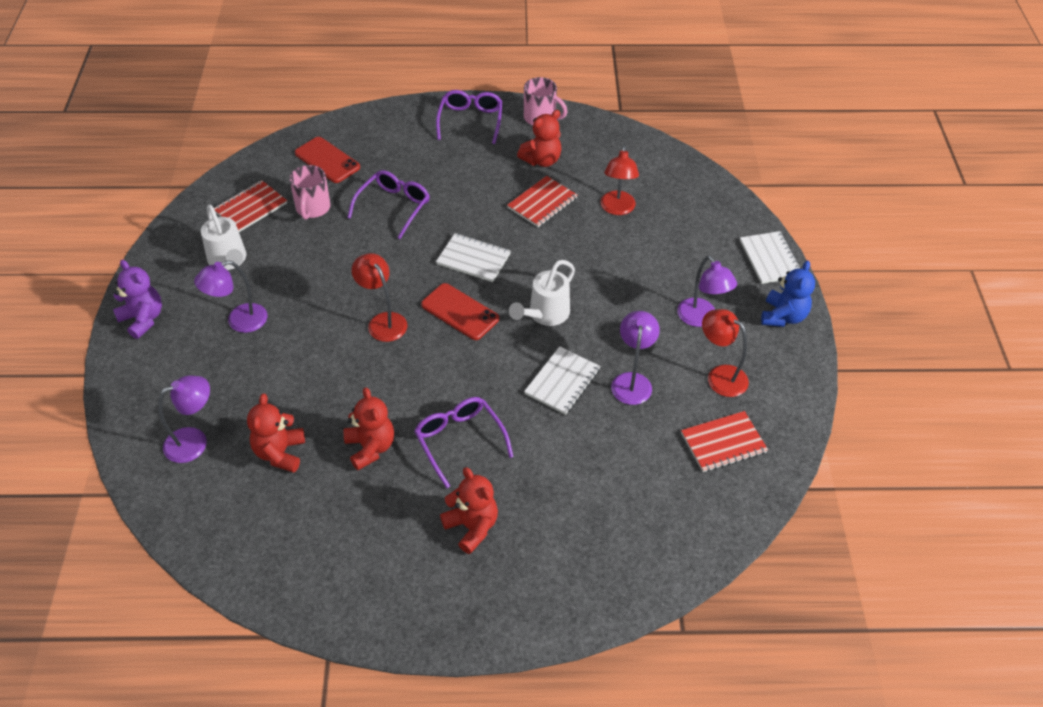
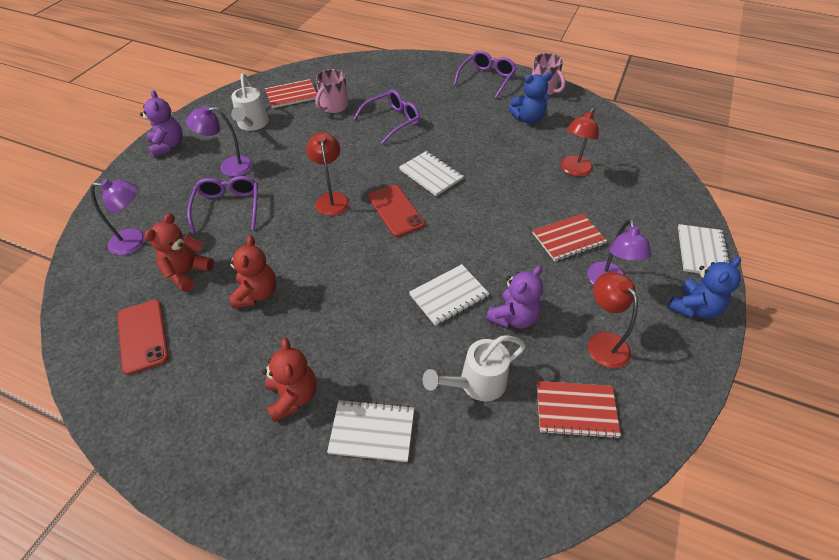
camera: 25 degrees right, 0 degrees up
(327, 160) = (365, 79): red phone -> red phone (143, 336)
(459, 440) = (330, 315): purple glasses -> purple glasses (228, 207)
(541, 160) = (528, 119): red teddy bear -> blue teddy bear
(542, 203) = (511, 149): red notebook -> red notebook (568, 238)
(545, 314) = (465, 235): white watering can -> white watering can (477, 383)
(562, 527) = (372, 432): none -> white notebook
(632, 381) = (513, 317): purple lamp -> purple teddy bear

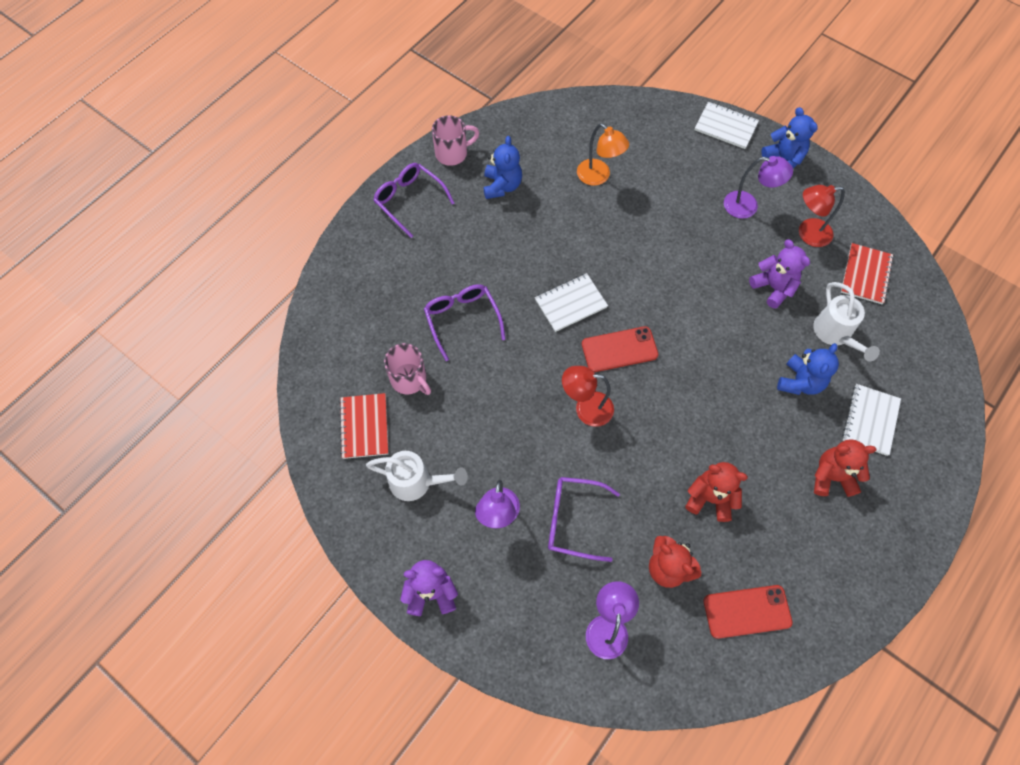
camera: 75 degrees left, 15 degrees up
(402, 354) = (800, 382): none -> blue teddy bear
(448, 295) = (741, 330): white notebook -> none
(568, 238) = (690, 215): red notebook -> none
(573, 170) = (598, 177): red lamp -> orange lamp

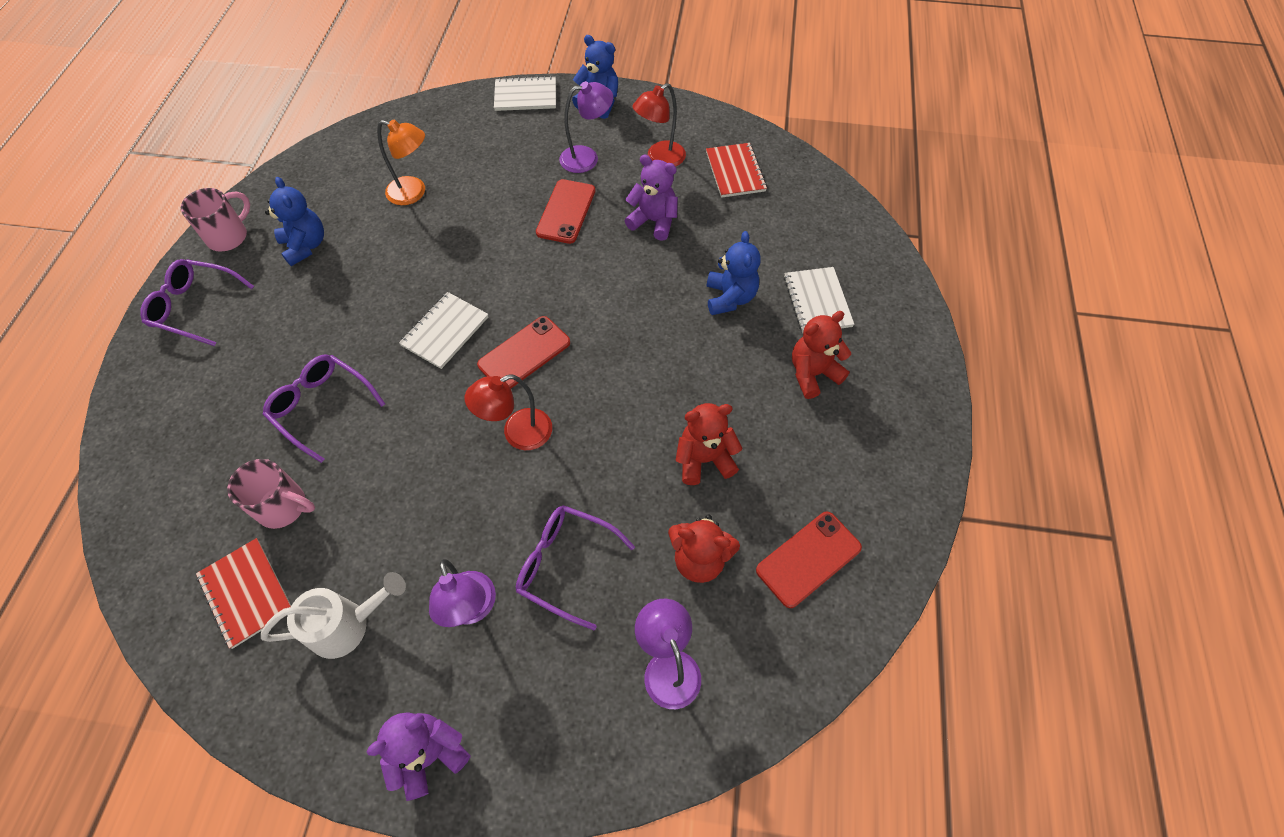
camera: 30 degrees left, 5 degrees down
(573, 520) = (565, 565): purple glasses -> purple glasses turned 45 degrees clockwise
(707, 246) = (566, 211): none -> red phone
(835, 334) = (737, 237): white watering can -> none

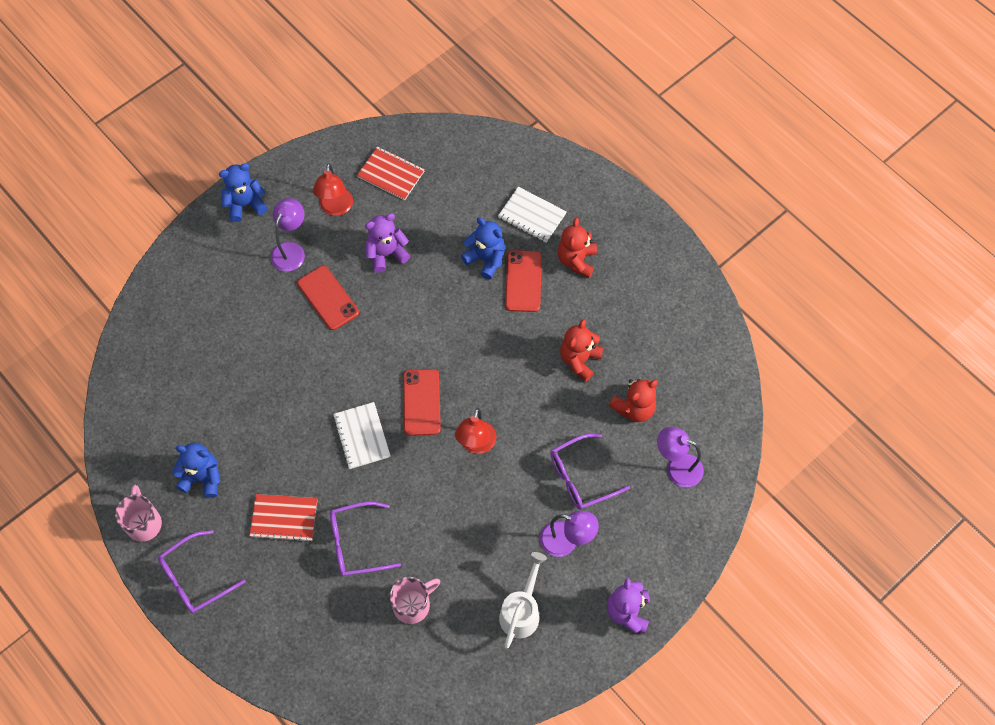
camera: 50 degrees left, 5 degrees up
(246, 593) = (455, 655): red notebook -> red notebook (284, 518)
(414, 193) = (217, 379): orange lamp -> none
(525, 96) = (189, 244): white notebook -> none
(808, 559) = (678, 356): red phone -> red phone (523, 281)

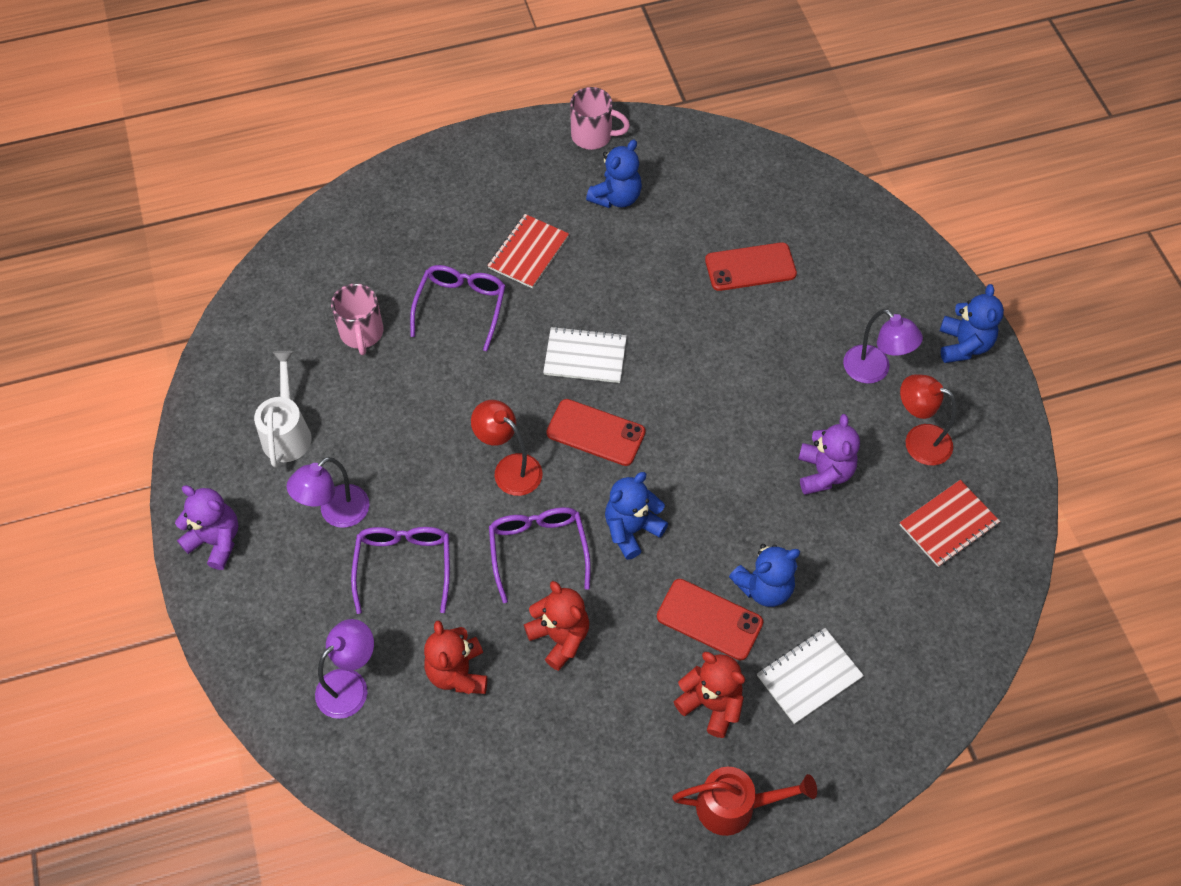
camera: 115 degrees right, 5 degrees down
(195, 578) = (508, 159): purple glasses -> purple glasses (538, 550)
(328, 298) = (787, 386): red phone -> red phone (750, 267)
(484, 349) = (632, 529): none -> blue teddy bear
(521, 611) = (287, 432): white watering can -> white watering can turned 135 degrees counterclockwise
(630, 226) = (734, 806): none -> red watering can

